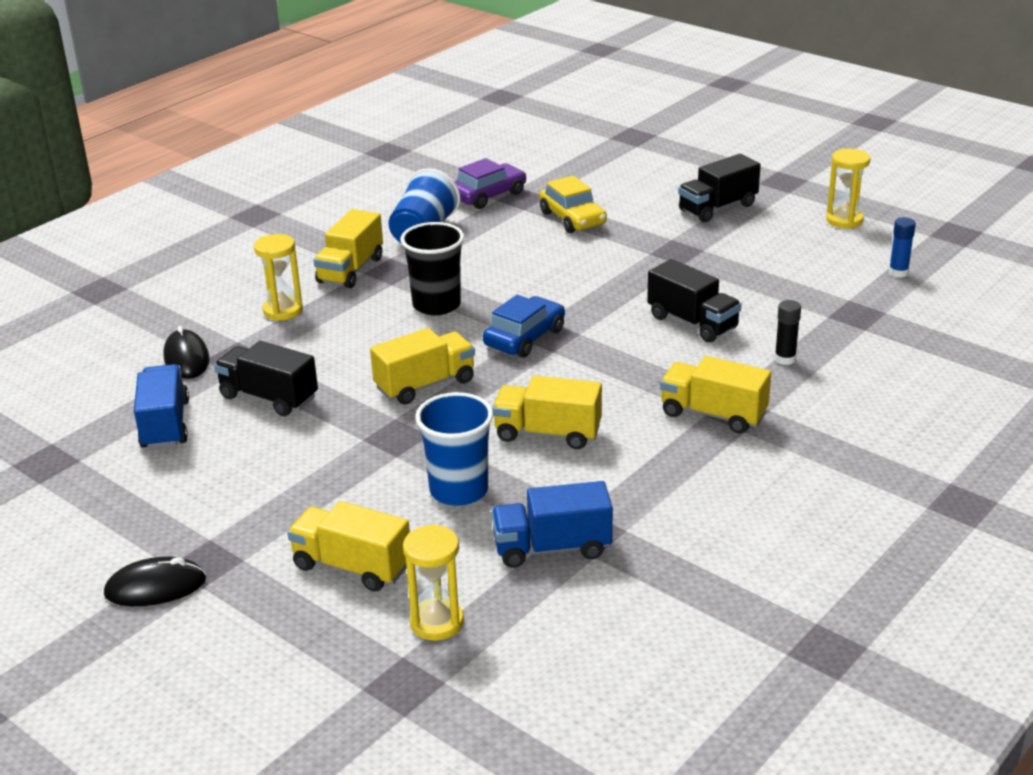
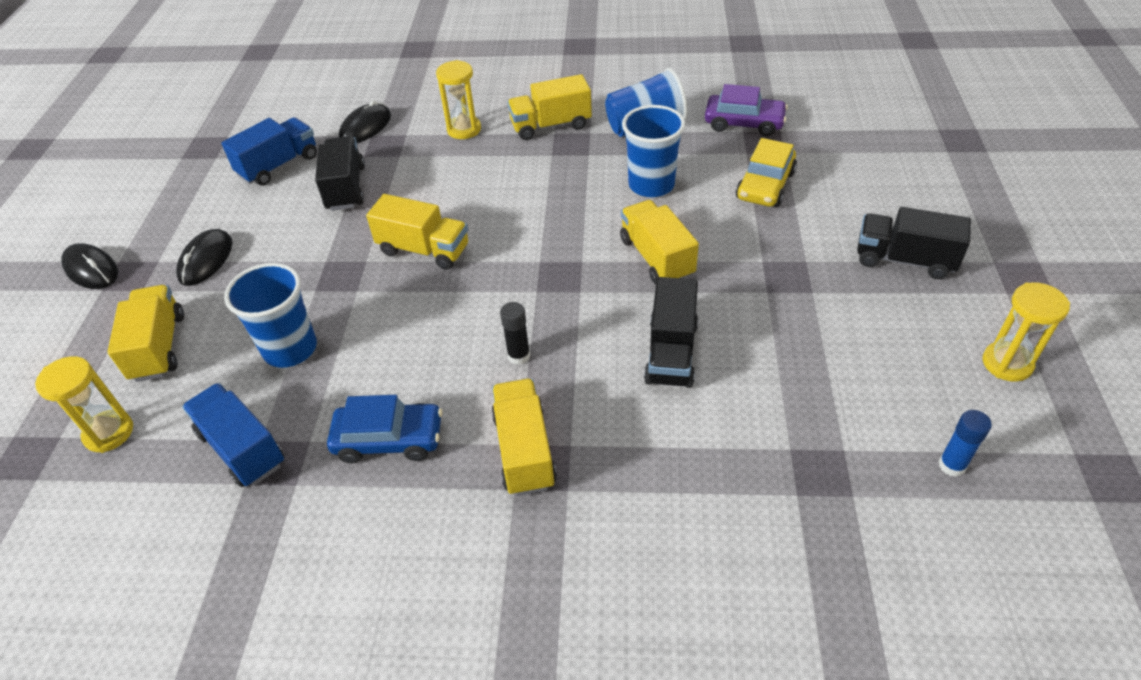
camera: 55 degrees right, 15 degrees up
(256, 507) = (206, 260): none -> black mouse
(436, 305) = (544, 192): black cup -> none
(501, 259) = (651, 185): none -> blue cup
(524, 338) = (541, 264): blue car -> blue car (389, 439)
(548, 433) = (408, 356): yellow truck -> yellow truck (656, 258)
(785, 359) = (672, 455): black glue stick -> black glue stick (519, 356)

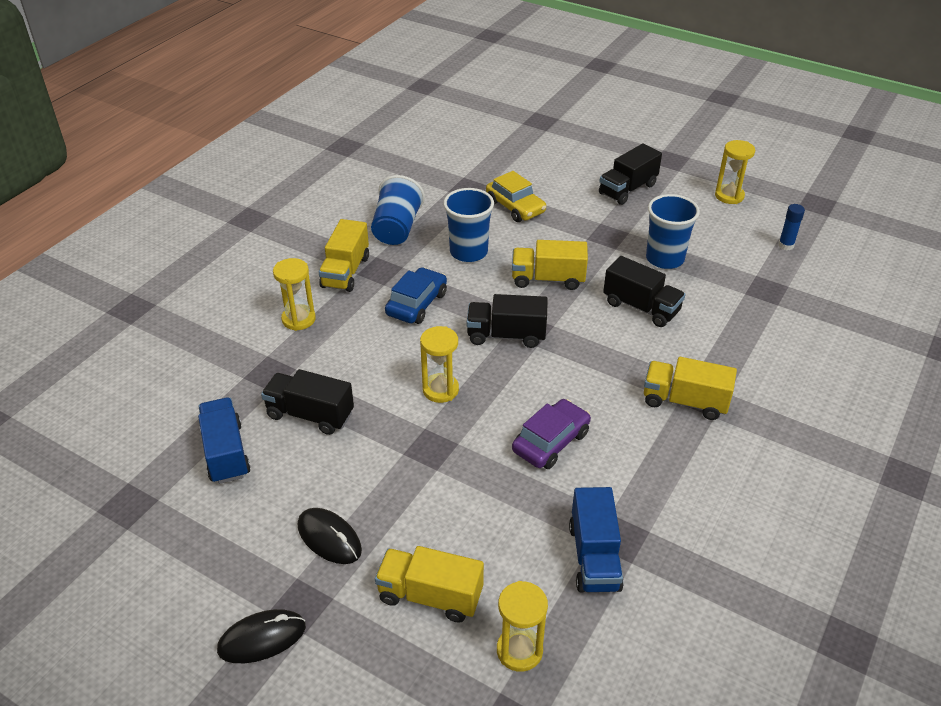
camera: 65 degrees left, 5 degrees down
(242, 448) = (594, 557): blue truck -> blue truck turned 75 degrees counterclockwise
(290, 349) = (499, 502): blue cup -> blue cup (664, 259)
(365, 127) = (227, 378): black mouse -> none
(389, 439) = (635, 466): blue car -> blue car (416, 304)
(424, 250) = (440, 390): yellow truck -> yellow hourglass
(519, 356) = (597, 376): black glue stick -> none
(536, 262) = (506, 335): none -> black truck
(744, 123) = (440, 187): purple car -> purple car (550, 442)

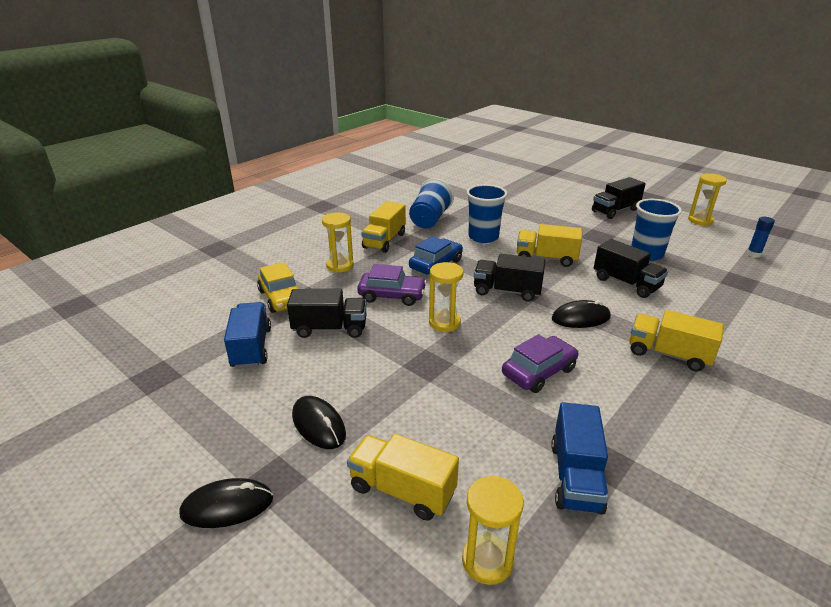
camera: 10 degrees right, 10 degrees down
(310, 415) = (330, 328): black truck -> black truck turned 150 degrees clockwise
(372, 358) = (392, 295): none -> purple car
(515, 207) = (524, 214): yellow car -> yellow car (282, 298)
(591, 364) = (580, 318): none -> black mouse

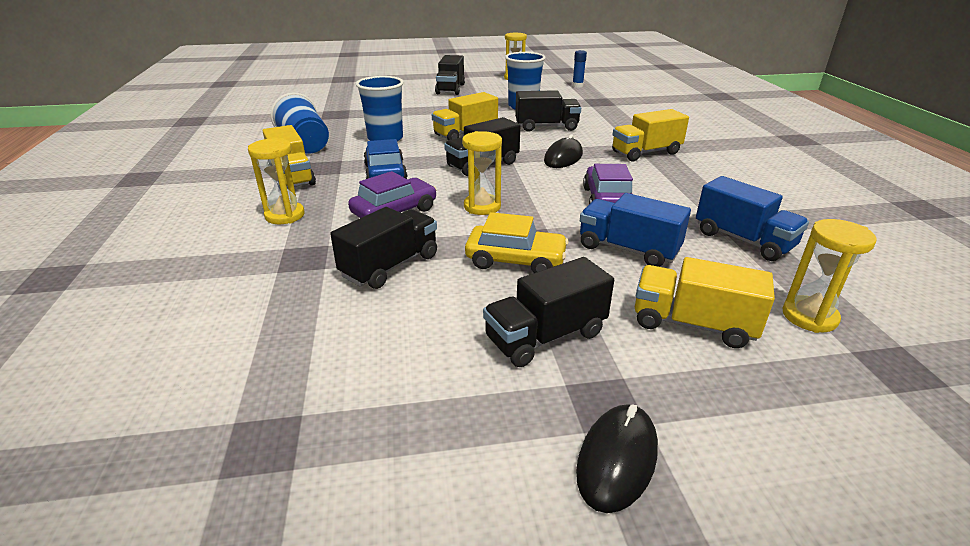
camera: 50 degrees left, 0 degrees up
(251, 348) = (337, 332): blue truck -> blue truck (628, 249)
(282, 298) = (274, 273): yellow car -> yellow car (515, 260)
(318, 425) = (546, 336): black mouse -> black truck
(402, 490) = (693, 324): yellow truck -> yellow truck turned 45 degrees clockwise

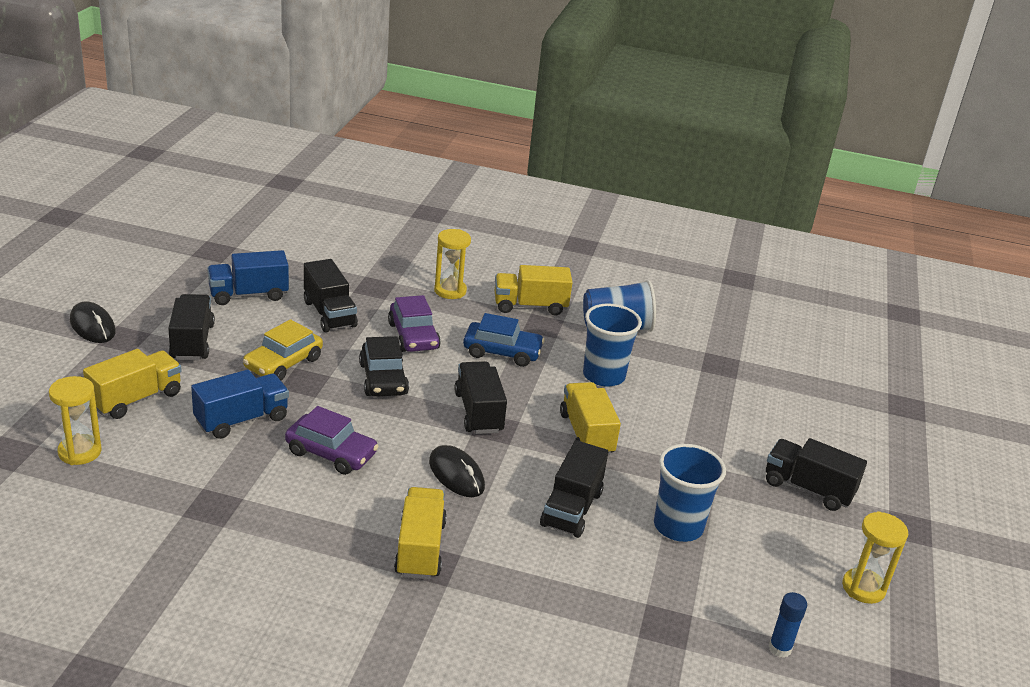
camera: 110 degrees right, 0 degrees up
(482, 207) = (383, 379): yellow hourglass -> black car
(743, 240) = (186, 490): blue truck -> blue truck (248, 294)

